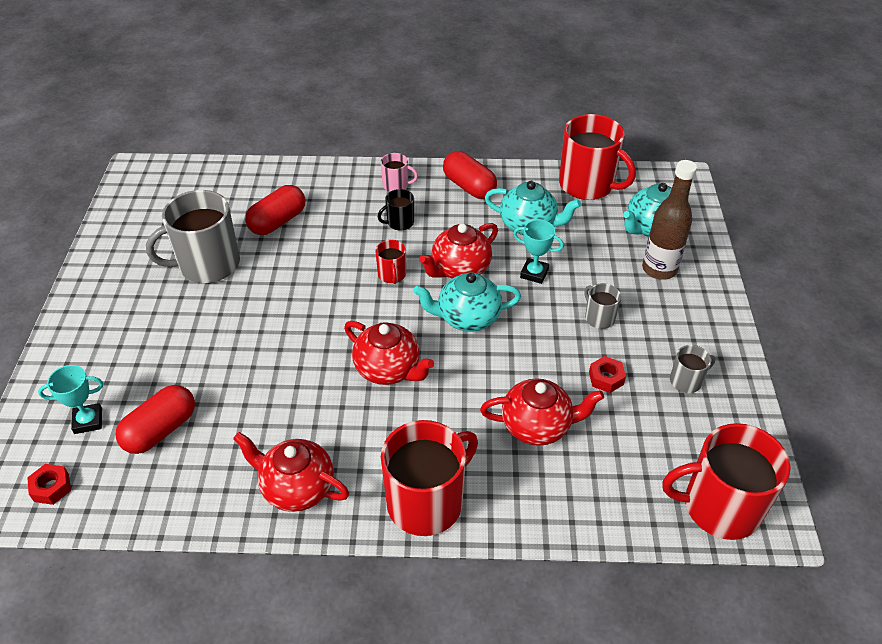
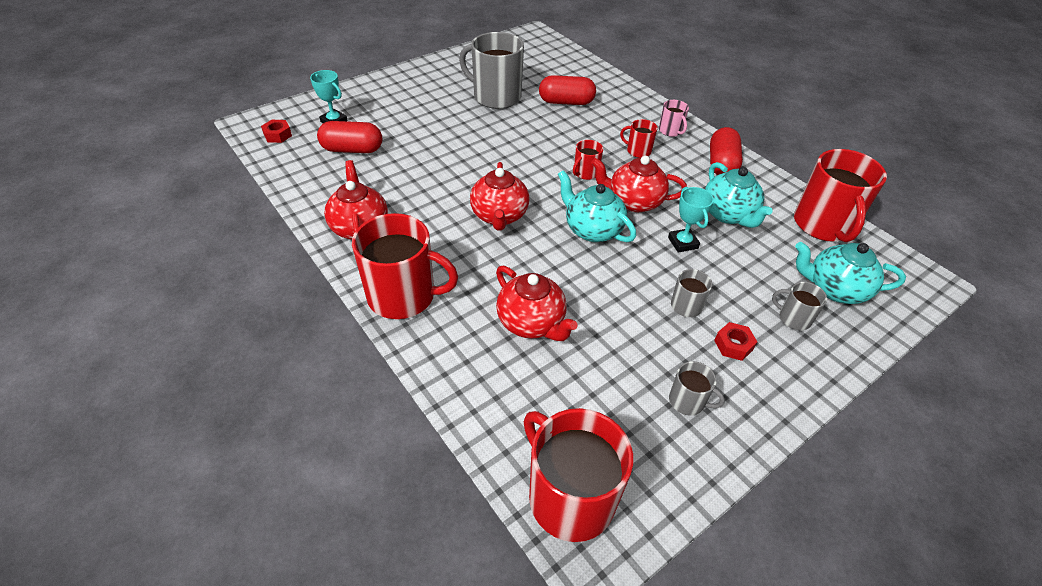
camera: 50 degrees right, 0 degrees up
(399, 222) = (638, 151): black mug -> red mug
(606, 378) = (626, 342): red nut -> red nut (733, 345)
(659, 269) = (793, 318): brown bottle -> grey mug

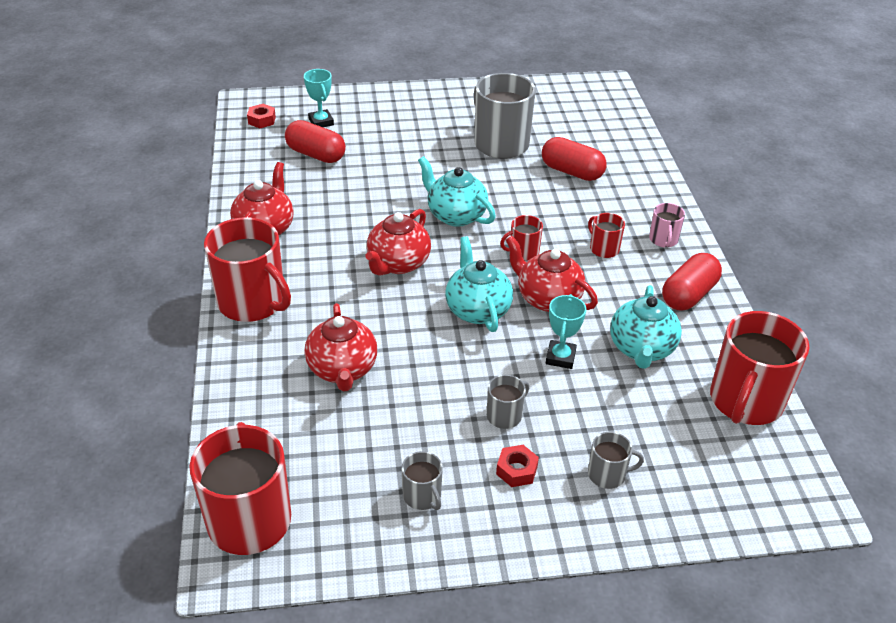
camera: 30 degrees right, 5 degrees down
(793, 318) = (607, 474): grey mug -> grey mug turned 120 degrees clockwise
(834, 289) = (686, 468): turquoise teapot -> turquoise teapot (455, 215)

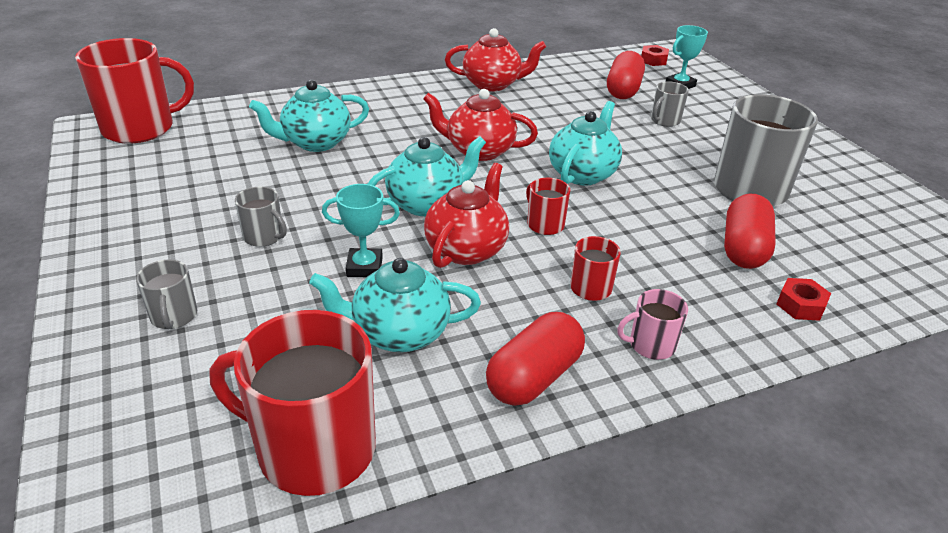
camera: 75 degrees right, 5 degrees down
(253, 302) = (391, 93): red mug -> none
(342, 369) = (315, 143): red teapot -> turquoise teapot
(422, 496) = (155, 200): grey mug -> grey mug (664, 121)
(516, 470) = (184, 251): red nut -> red nut (800, 305)
(688, 295) = (534, 377): red capsule -> red capsule turned 75 degrees counterclockwise

